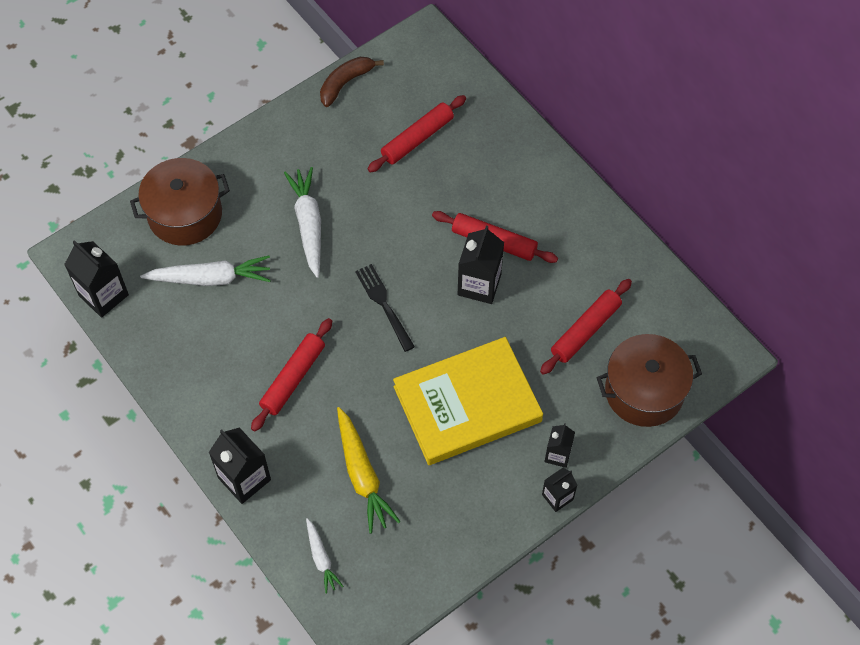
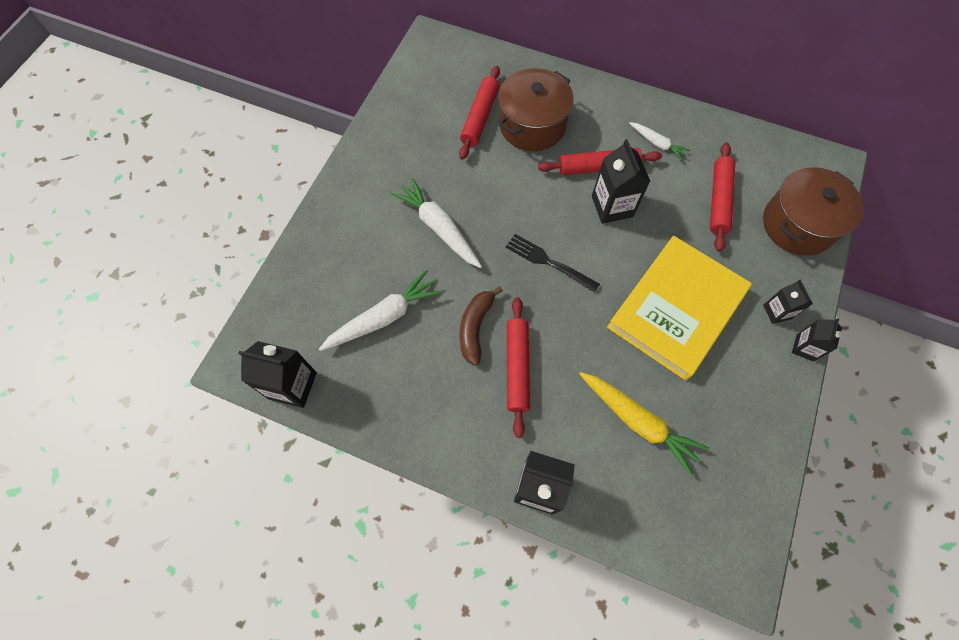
camera: 30 degrees left, 5 degrees up
(185, 214) = (323, 273): brown pot -> brown pot (532, 125)
(321, 558) = (659, 523): white carrot -> white carrot (657, 144)
(345, 83) = (392, 101): brown banana -> brown banana (475, 327)

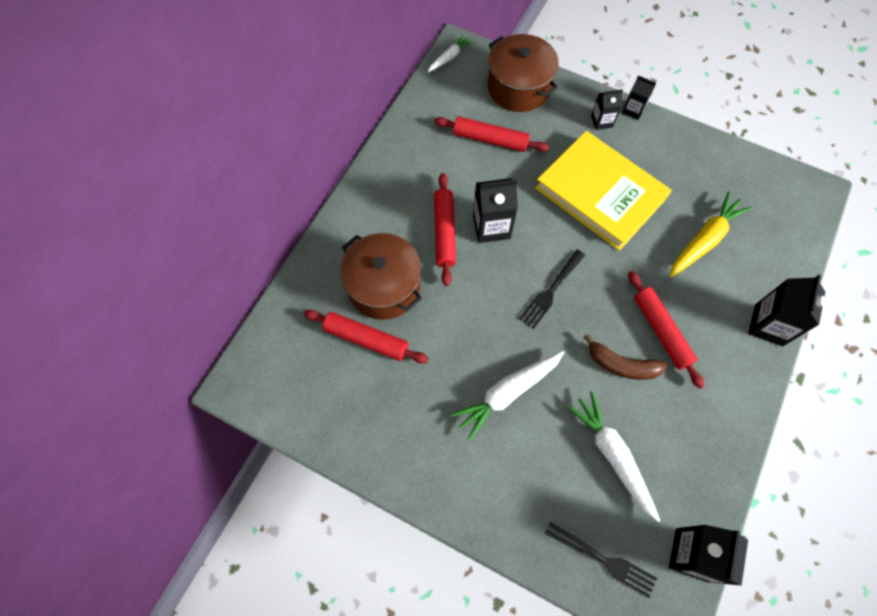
camera: 85 degrees left, 0 degrees up
(290, 308) = (603, 560): none -> black fork
(517, 367) = (661, 331): red rolling pin -> red rolling pin turned 60 degrees clockwise
(657, 144) = (421, 176): white carrot -> white carrot (449, 57)

